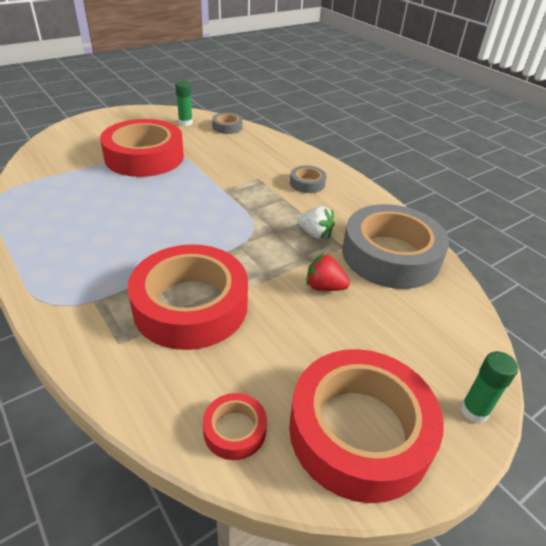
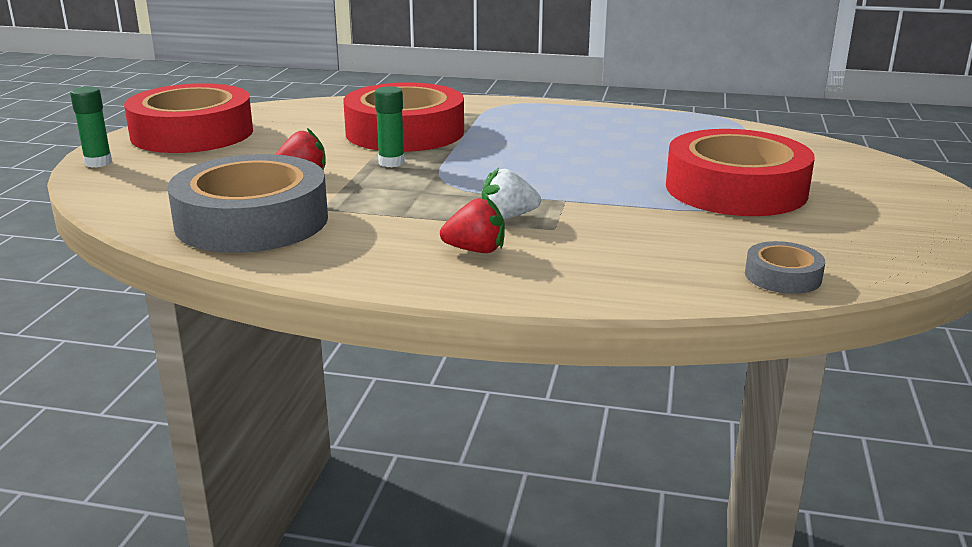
camera: 140 degrees right, 15 degrees down
(185, 123) = (847, 250): green glue stick -> green glue stick (391, 163)
(235, 430) = (281, 112): red tape -> none
(307, 183) = (475, 250): grey tape -> red strawberry
(315, 234) = (372, 205): white strawberry -> white strawberry (508, 217)

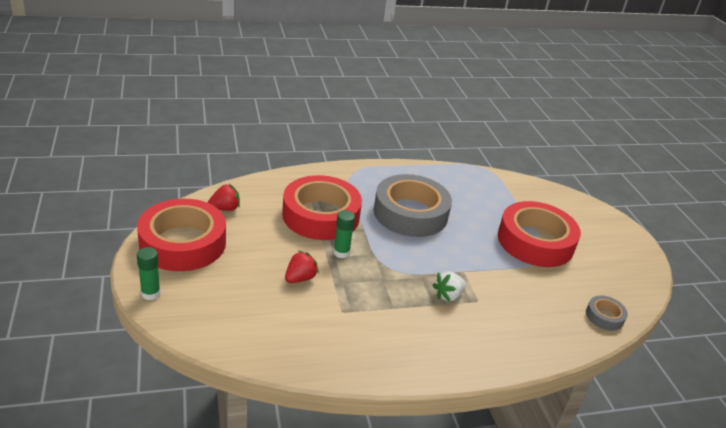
camera: 30 degrees left, 10 degrees up
(252, 221) = (313, 335): grey tape -> grey tape (410, 213)
(475, 250) = (456, 332): red strawberry -> red strawberry (225, 208)

